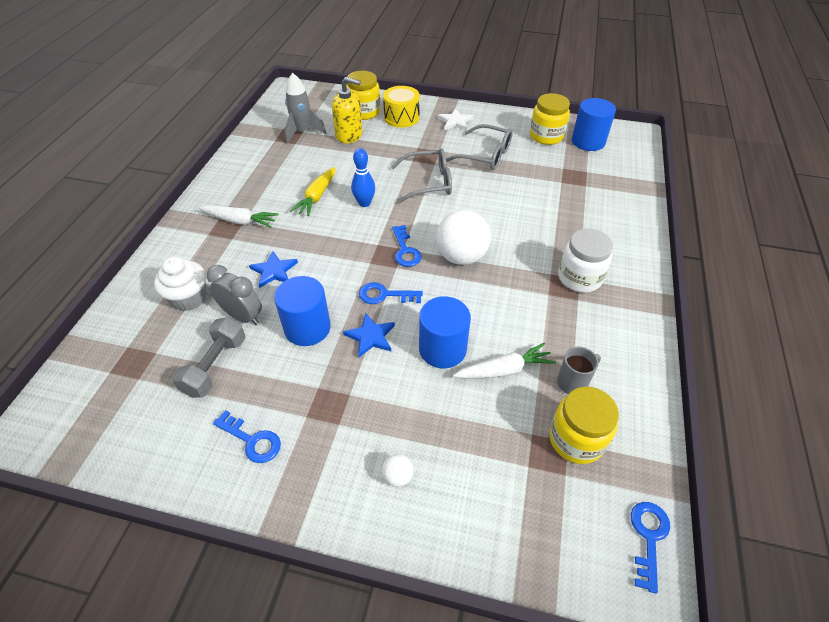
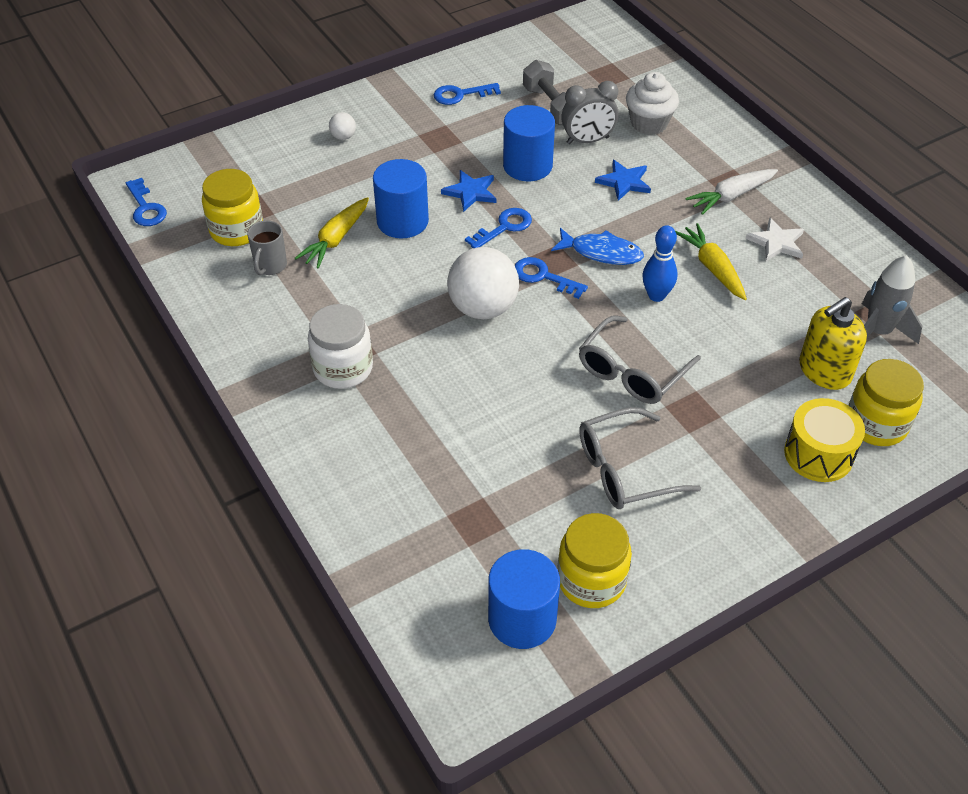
camera: 135 degrees right, 0 degrees up
(355, 241) = (601, 252): none -> blue fish
(455, 122) = (744, 505): white star -> white star (776, 242)
(503, 370) = (336, 239): white carrot -> yellow carrot

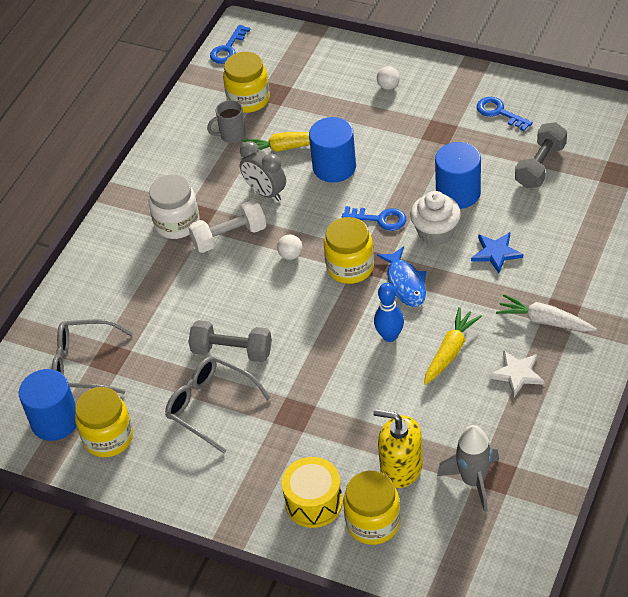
camera: 60 degrees right, 0 degrees up
(407, 338) = (229, 236): none -> white dumbbell
(471, 192) = (398, 181): blue star -> none
(483, 308) = (291, 255): white ball -> white ball, size x0.43
(543, 277) = (350, 267): blue key -> yellow jar
(566, 415) = (232, 351): none -> grey dumbbell
(587, 141) = (522, 207): grey clock -> grey clock (265, 192)
(632, 372) = (302, 363): grey glasses -> grey glasses (84, 365)
(649, 123) = (582, 229): white cupcake -> white cupcake (435, 232)

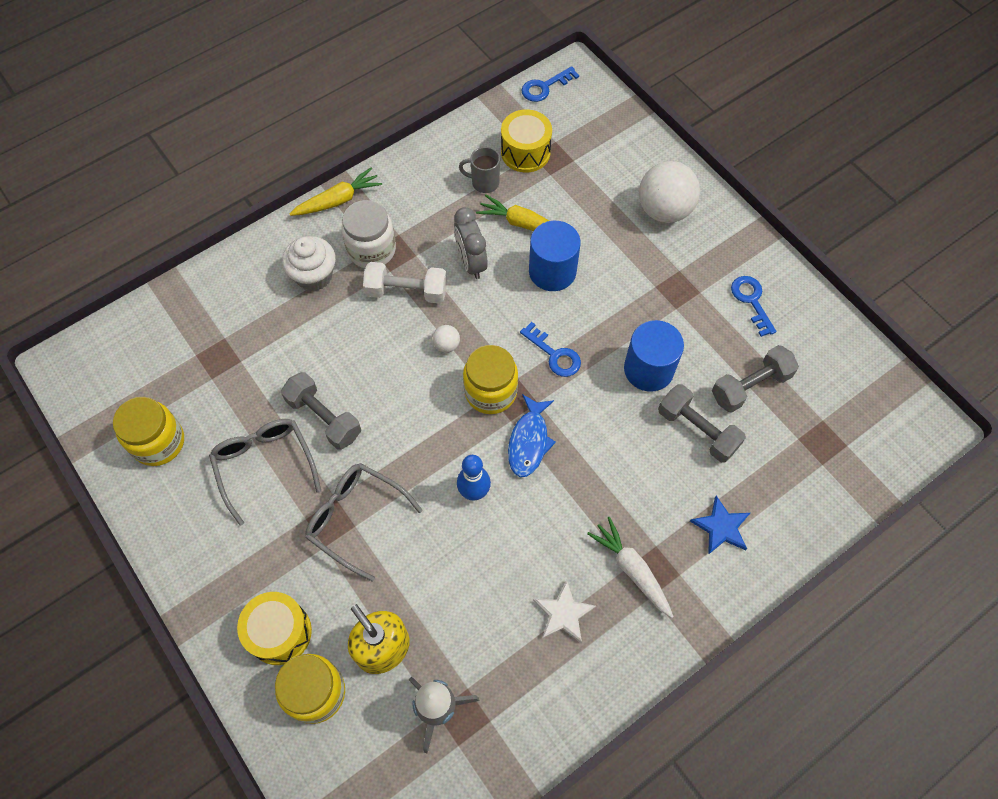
camera: 25 degrees right, 15 degrees up
(55, 421) = (128, 395): blue cylinder -> none
(84, 365) = (192, 352): grey glasses -> grey glasses (356, 519)
(248, 99) = (525, 152): yellow jar -> yellow drum
(388, 86) = (664, 210): white ball -> white ball, size x2.30
(435, 232) = (596, 401): white cupcake -> white cupcake (314, 276)
(450, 352) = (517, 546): yellow carrot -> yellow carrot (337, 200)
(496, 253) = (638, 460): blue star -> blue star (721, 527)
(524, 212) = (697, 430): none -> grey dumbbell

